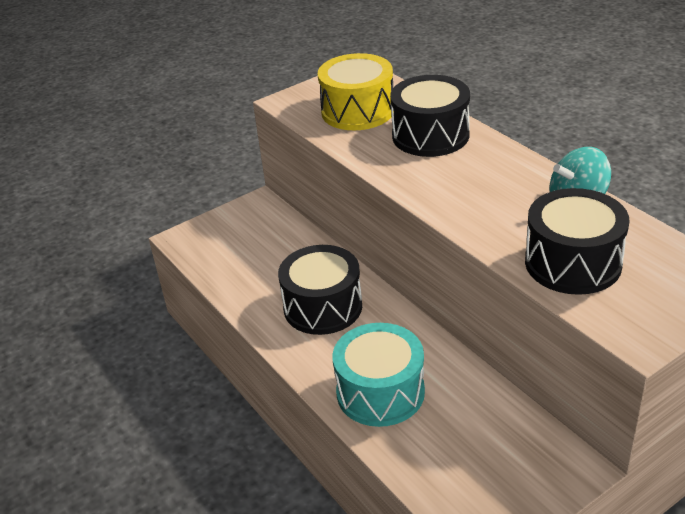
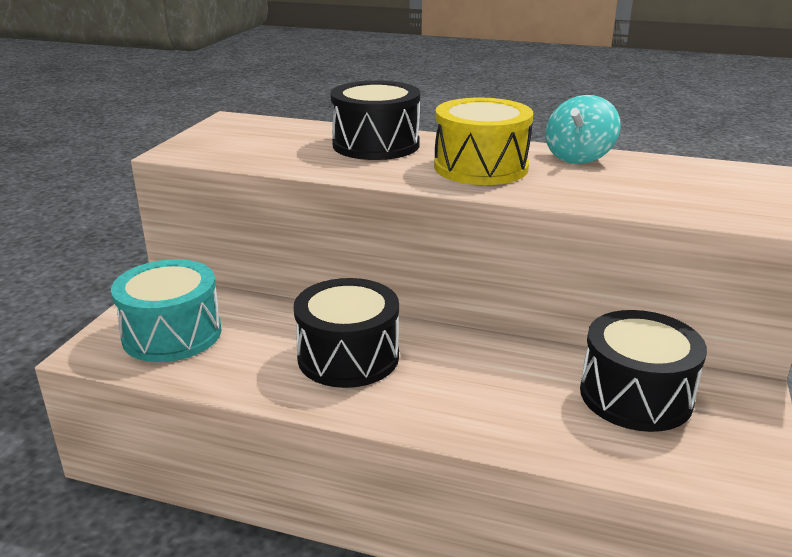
camera: 40 degrees left, 10 degrees down
(357, 111) = (272, 143): yellow drum -> yellow drum (481, 167)
(380, 392) = (504, 407): turquoise drum -> turquoise drum (172, 334)
(573, 263) = (643, 192): black drum -> black drum (635, 395)

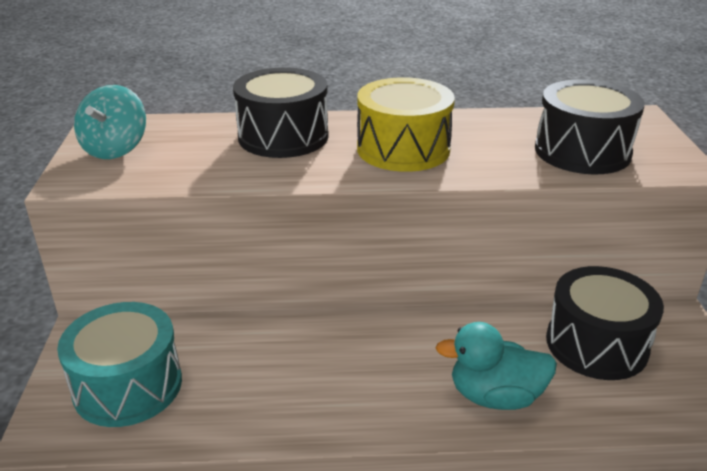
camera: 20 degrees left, 5 degrees up
(348, 357) = (327, 367): black drum -> black drum (582, 151)
(495, 414) = (495, 396): none -> turquoise duck
(578, 157) = (481, 122): turquoise spinning top -> turquoise spinning top (115, 149)

